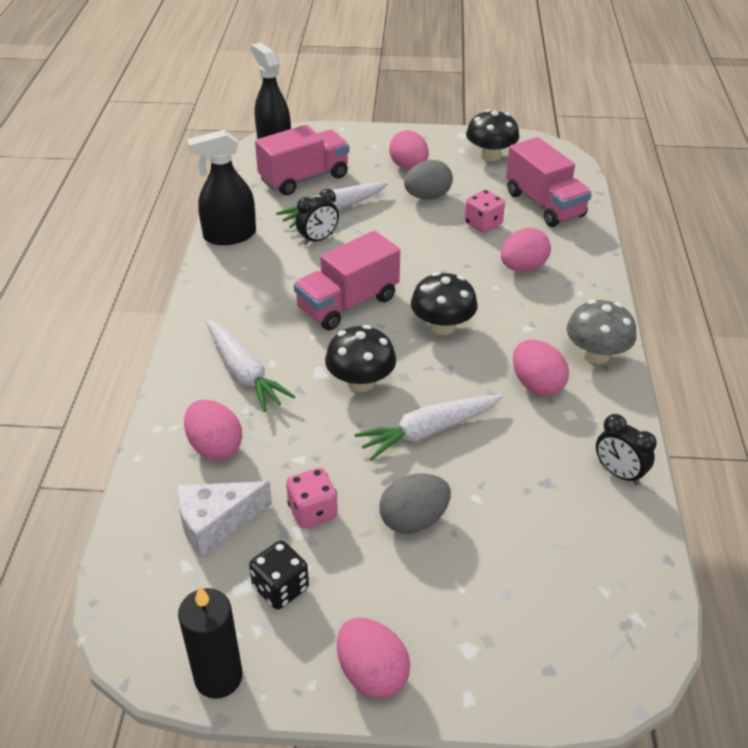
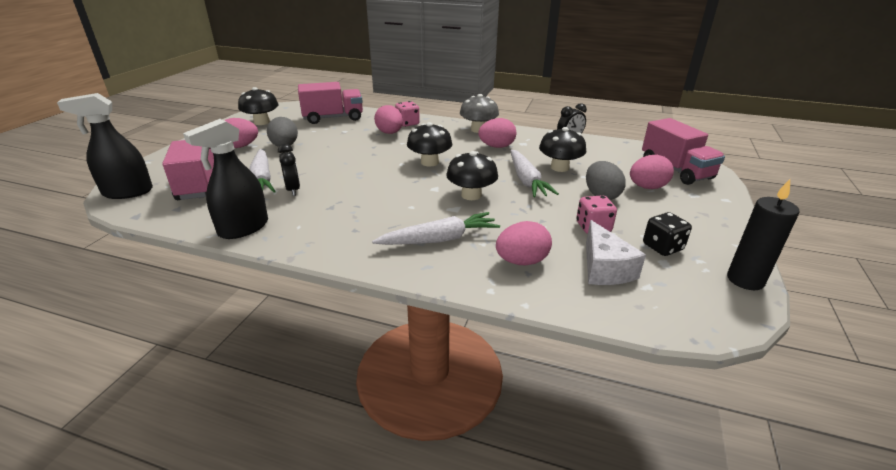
camera: 75 degrees left, 10 degrees down
(229, 235) = (243, 228): black spray bottle -> black spray bottle turned 45 degrees clockwise
(348, 303) = (383, 188): pink truck -> pink truck (675, 170)
(372, 673) = (720, 224): pink egg -> pink egg (647, 187)
(483, 224) = (335, 136): pink dice -> pink dice (407, 123)
(493, 466) = (559, 167): none -> black mushroom

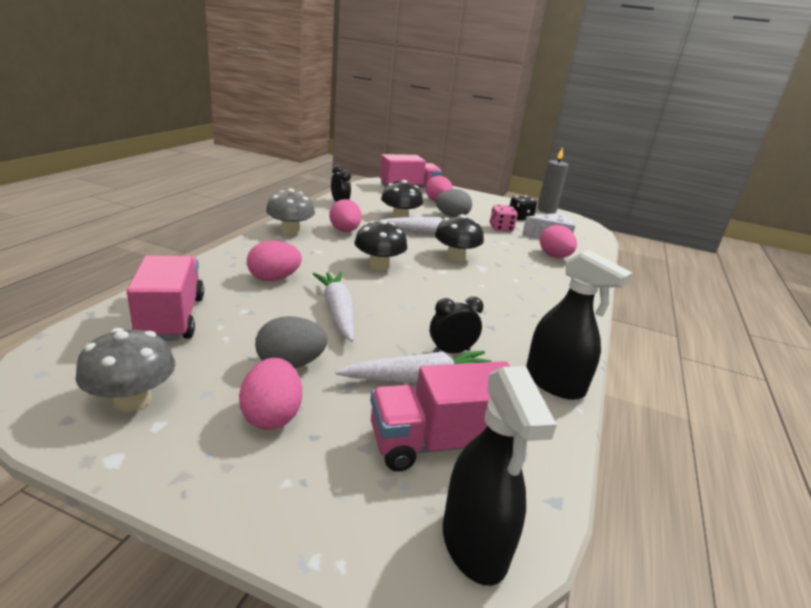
camera: 90 degrees left, 5 degrees down
(262, 122) = (132, 400): black mushroom -> grey mushroom
(407, 123) = (242, 264): pink dice -> none
(439, 239) = (536, 279): white carrot -> white carrot (337, 311)
(745, 280) = (546, 210): black candle -> grey candle

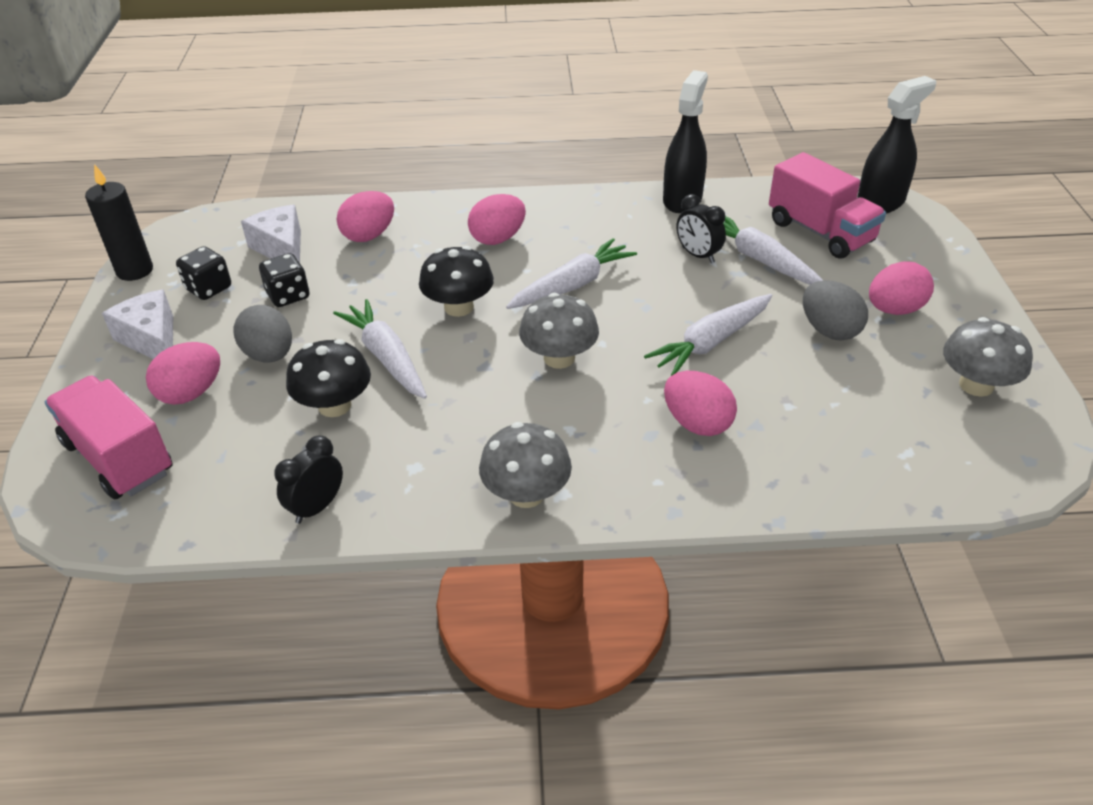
camera: 110 degrees left, 15 degrees up
(171, 318) = (867, 445): pink truck -> none
(344, 231) = (463, 438): pink egg -> pink egg (498, 238)
(379, 266) = (559, 358): black mushroom -> grey mushroom
(450, 292) = (572, 285): none -> white carrot
(484, 204) = (151, 339): none -> white cheese
(501, 228) = (288, 296): pink dice -> black dice
(546, 210) = (135, 270): grey candle -> black candle

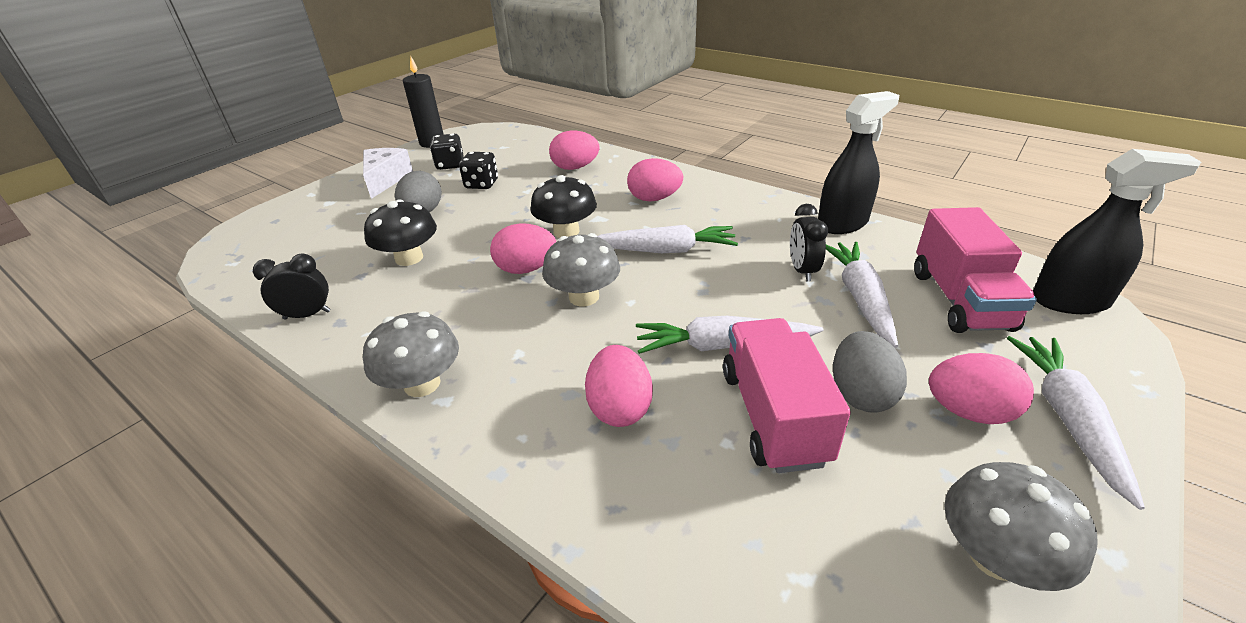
camera: 40 degrees right, 5 degrees down
(119, 458) = (278, 233): pink truck -> pink truck (773, 415)
(191, 393) = (358, 215): pink egg -> pink egg (526, 269)
(281, 249) = (517, 157): white cheese -> none
(386, 357) = (478, 243): white carrot -> white carrot (1067, 418)

